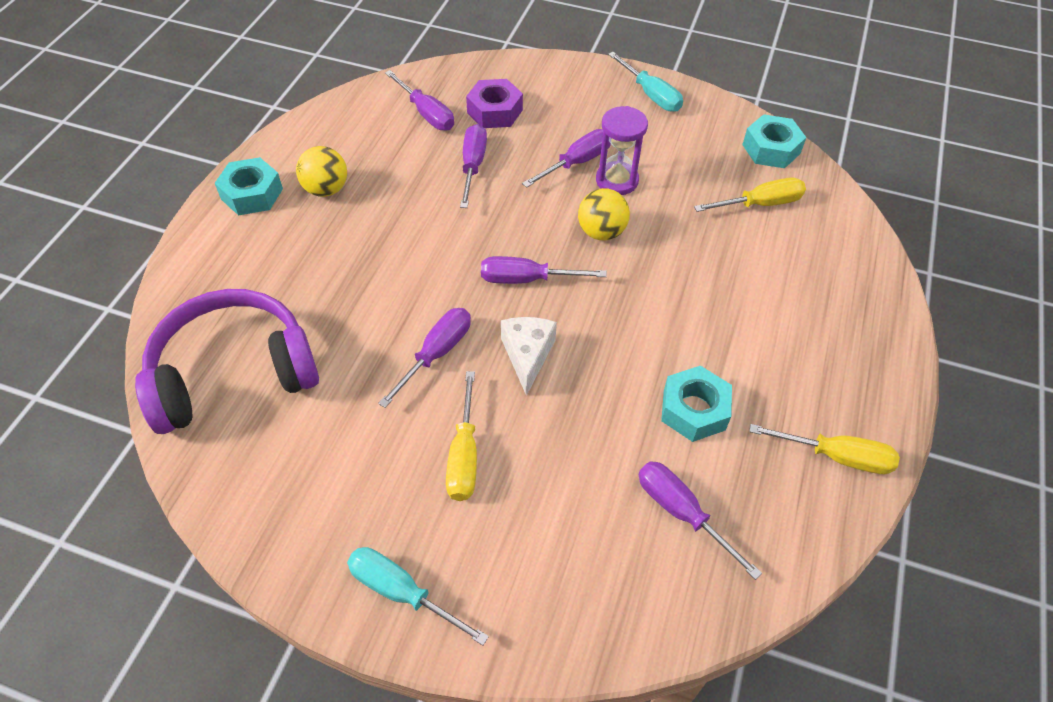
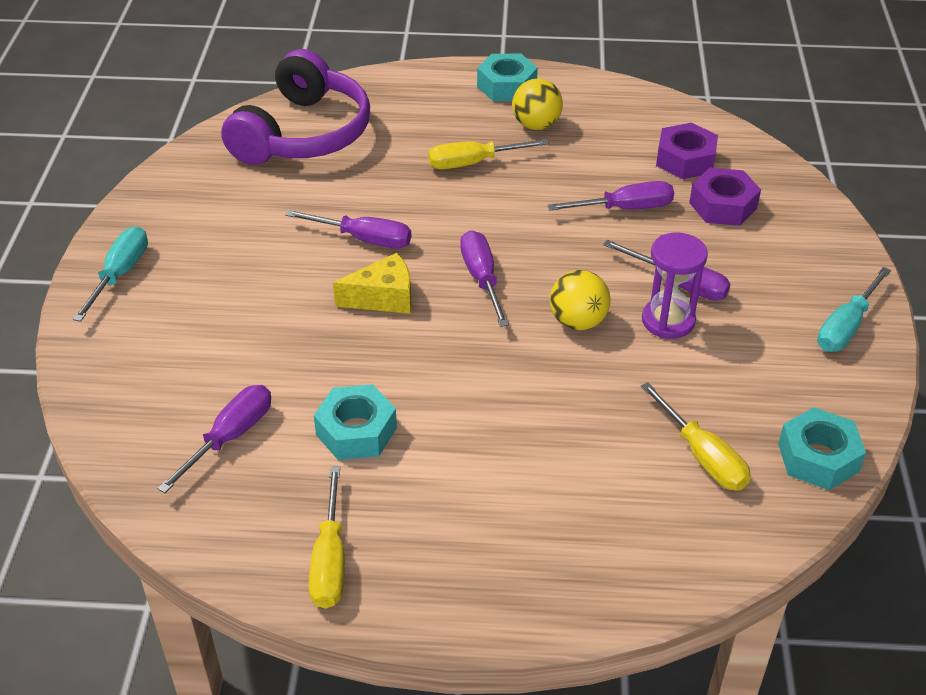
camera: 75 degrees right, 10 degrees down
(233, 373) = (303, 134): purple headphones -> purple headphones turned 60 degrees clockwise
(427, 114) = (685, 160): purple screwdriver -> purple nut
(464, 456) = (257, 280): yellow screwdriver -> yellow screwdriver (473, 163)
(527, 355) = (383, 298): white cheese -> yellow cheese

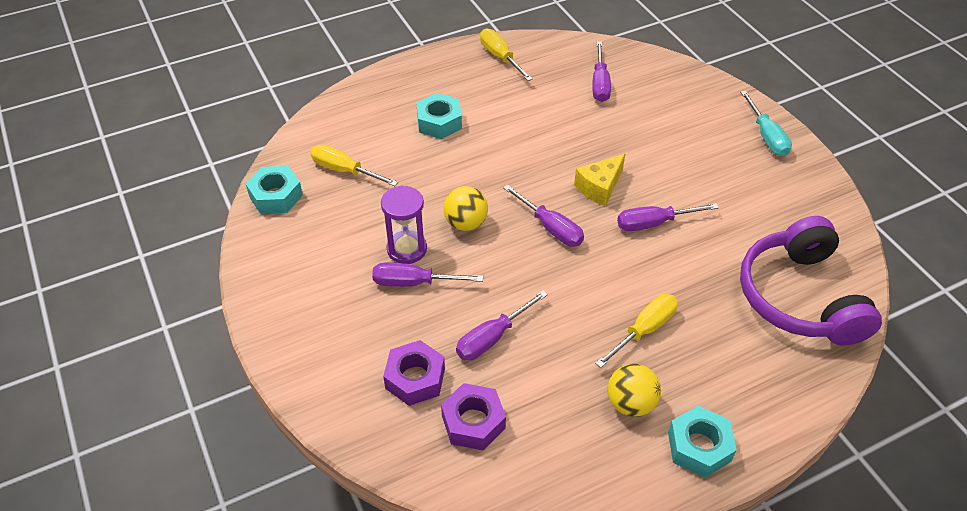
camera: 150 degrees right, 5 degrees up
(356, 431) = (541, 110): turquoise nut -> turquoise nut (439, 122)
(846, 327) = (279, 297): turquoise screwdriver -> none

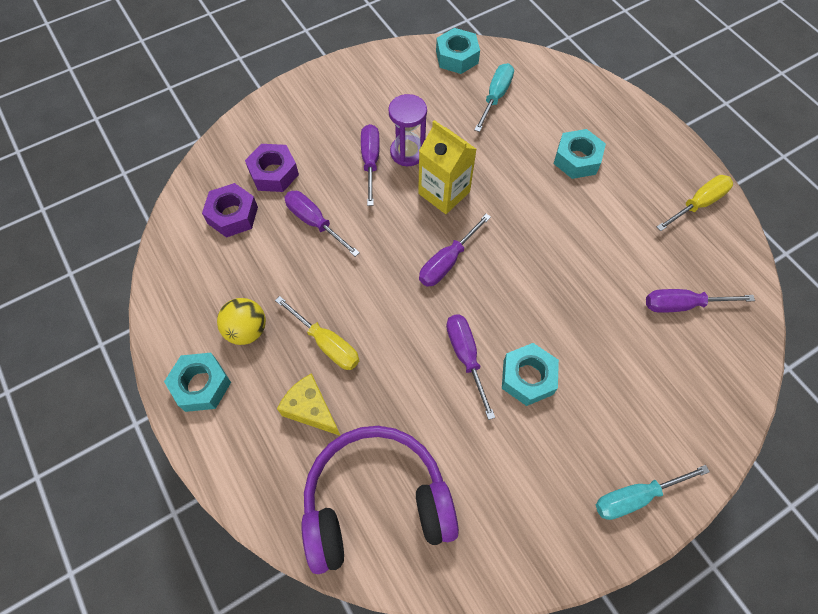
camera: 85 degrees right, 15 degrees up
(344, 170) = (495, 97): yellow screwdriver -> turquoise screwdriver
(466, 223) = (444, 193): yellow ball -> yellow carton
(599, 187) = (510, 305): yellow cheese -> yellow cheese (311, 409)
(671, 184) = (528, 377): none -> turquoise nut

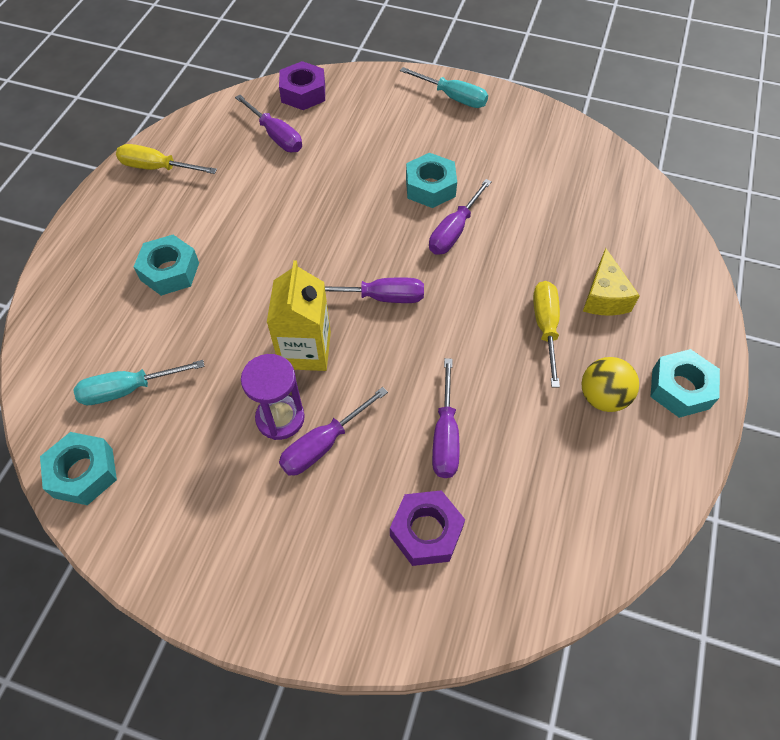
camera: 130 degrees left, 5 degrees down
(233, 215) = (515, 524): purple nut -> purple nut (303, 93)
(376, 502) = (612, 213): purple headphones -> none

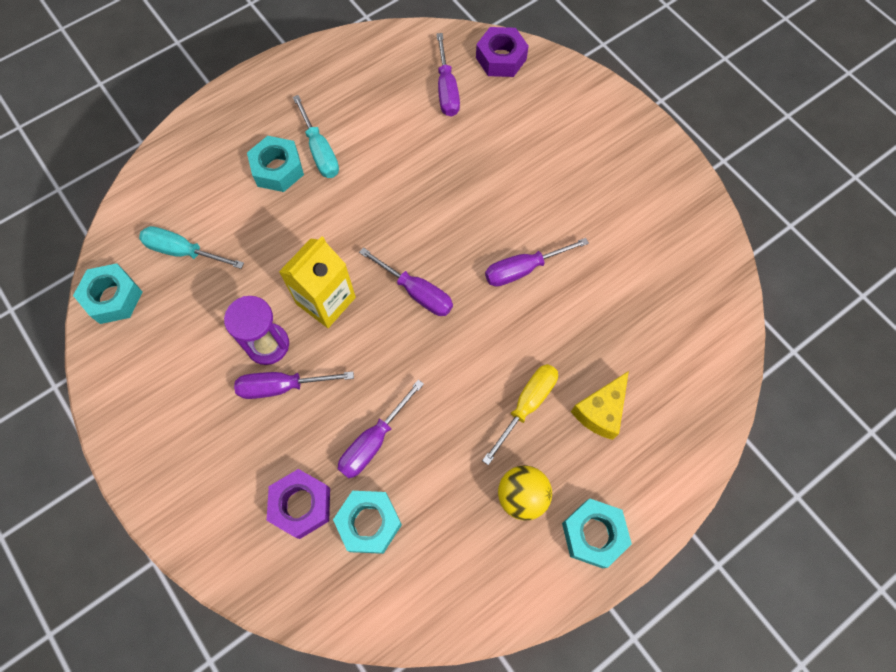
camera: 35 degrees right, 10 degrees up
(157, 168) = (332, 67): yellow screwdriver -> none
(430, 187) = (536, 215): turquoise nut -> turquoise nut (369, 523)
(453, 97) = (630, 136): turquoise screwdriver -> turquoise screwdriver (320, 151)

